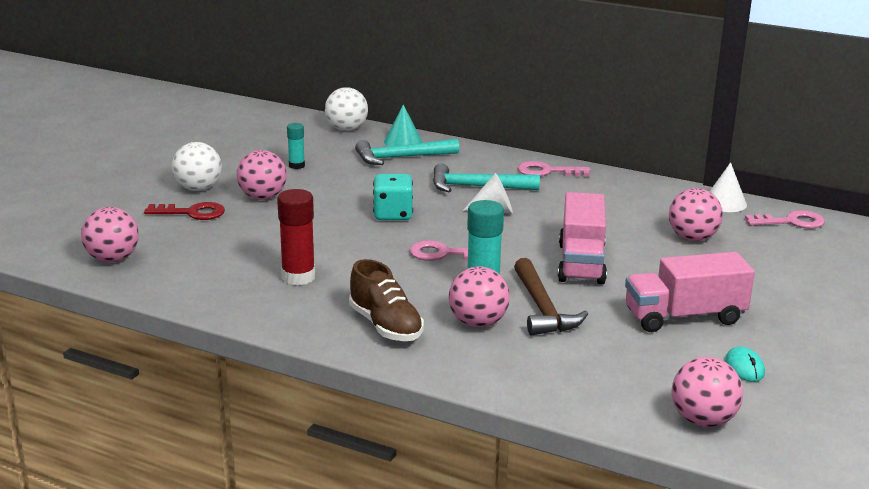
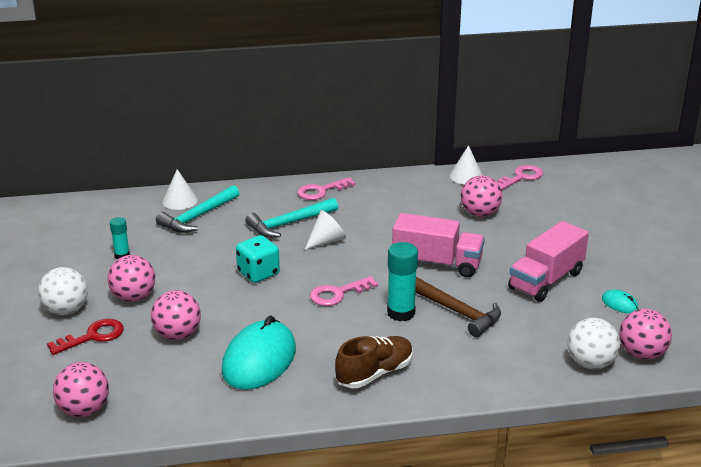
camera: 35 degrees left, 5 degrees up
(298, 277) = (259, 360): red glue stick -> turquoise mouse
(346, 129) = (117, 204): white ball -> white ball (590, 363)
(385, 326) = (374, 373): brown shoe -> brown shoe turned 60 degrees counterclockwise
(403, 142) = (180, 200): turquoise cone -> white cone
(478, 323) = (431, 342): pink ball -> pink ball (178, 335)
(581, 263) = (437, 263): pink truck -> pink truck turned 45 degrees counterclockwise

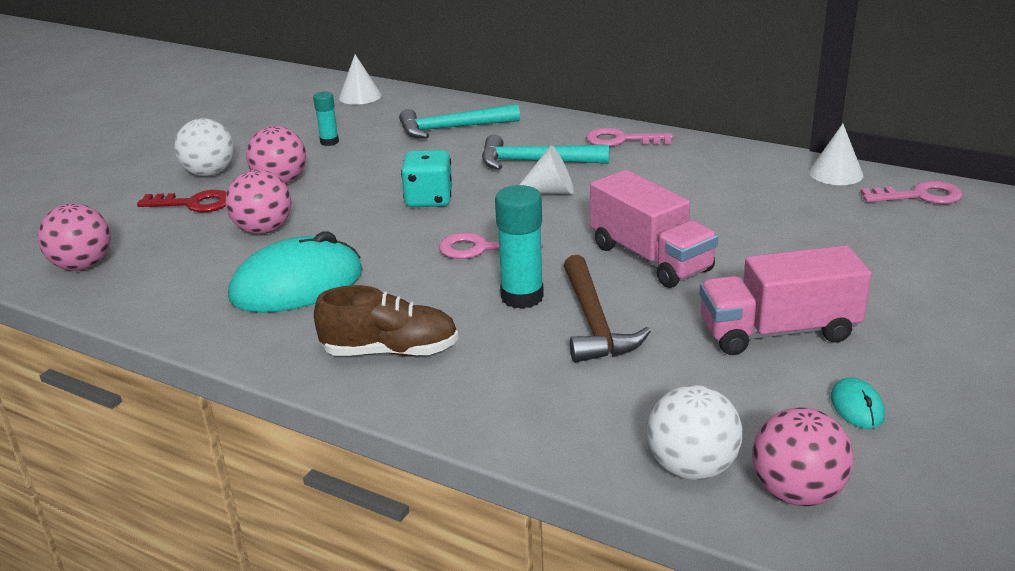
camera: 40 degrees right, 0 degrees up
(180, 200) = (458, 109): white cone -> white cone (360, 96)
(480, 214) = (793, 221): pink ball -> none

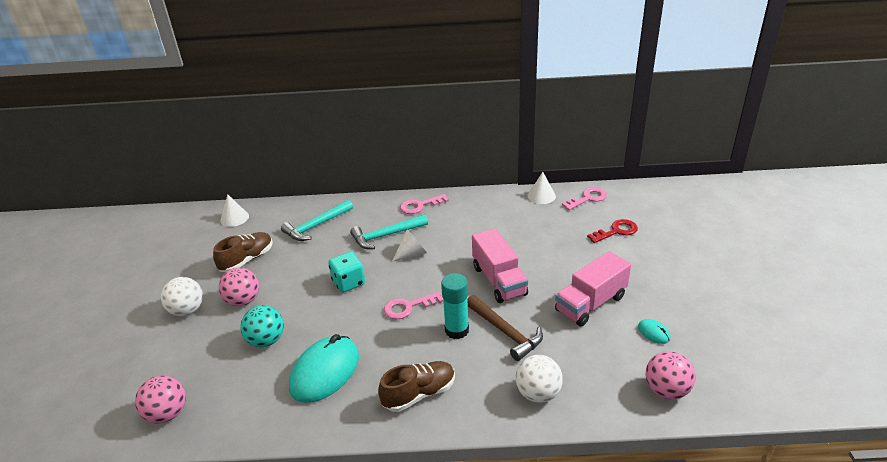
camera: 30 degrees left, 5 degrees up
(193, 204) = (199, 338): red key -> red key (616, 231)
(263, 230) = (266, 340): pink ball -> turquoise ball
(329, 142) = (247, 260): turquoise glue stick -> brown shoe
(650, 258) = (499, 280): pink truck -> pink truck turned 45 degrees clockwise
(692, 468) = (616, 397): white ball -> white ball (538, 393)

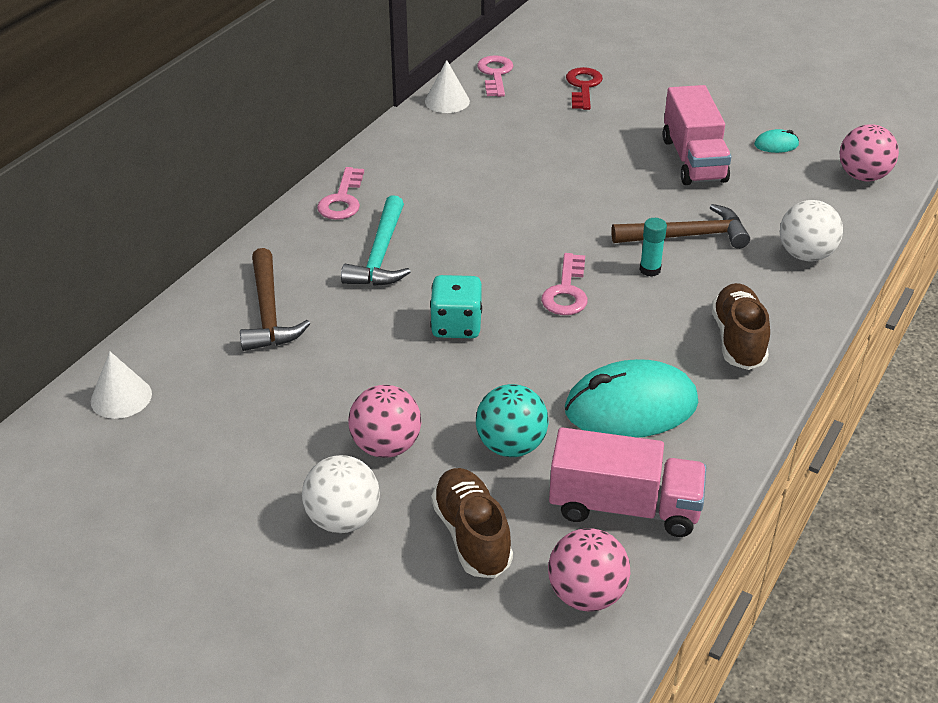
camera: 60 degrees left, 5 degrees up
(247, 260) = (274, 414): brown shoe -> brown shoe (472, 536)
(316, 226) = (269, 312): turquoise hammer -> brown hammer
(325, 372) = (630, 406): turquoise mouse -> turquoise mouse turned 75 degrees counterclockwise
(412, 254) = (452, 248): white cone -> none
(457, 330) = (650, 270): turquoise glue stick -> turquoise glue stick, size x0.59
(499, 280) = (587, 202): pink truck -> pink truck (624, 507)

